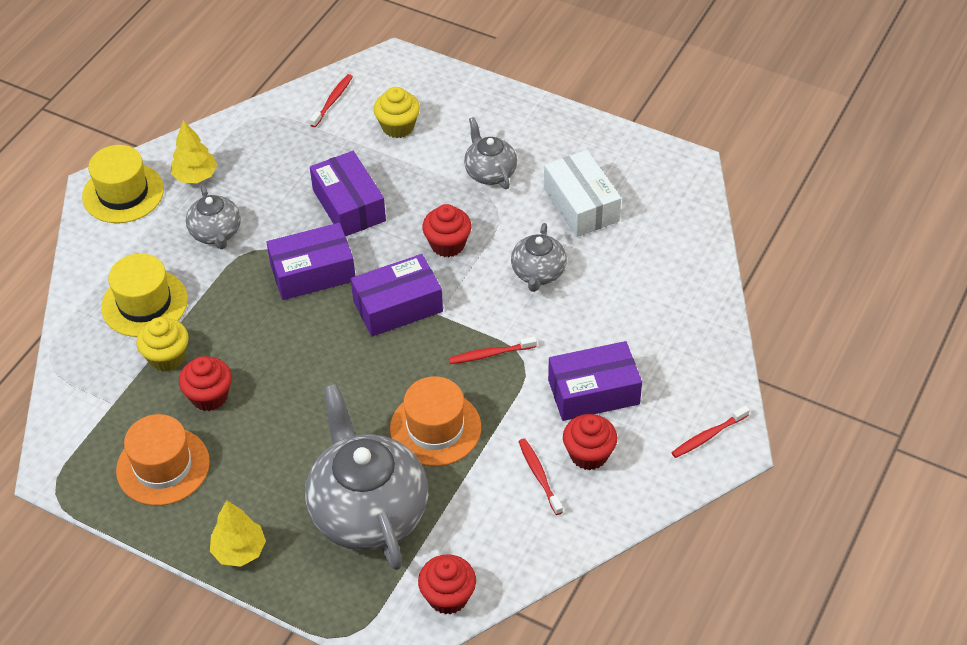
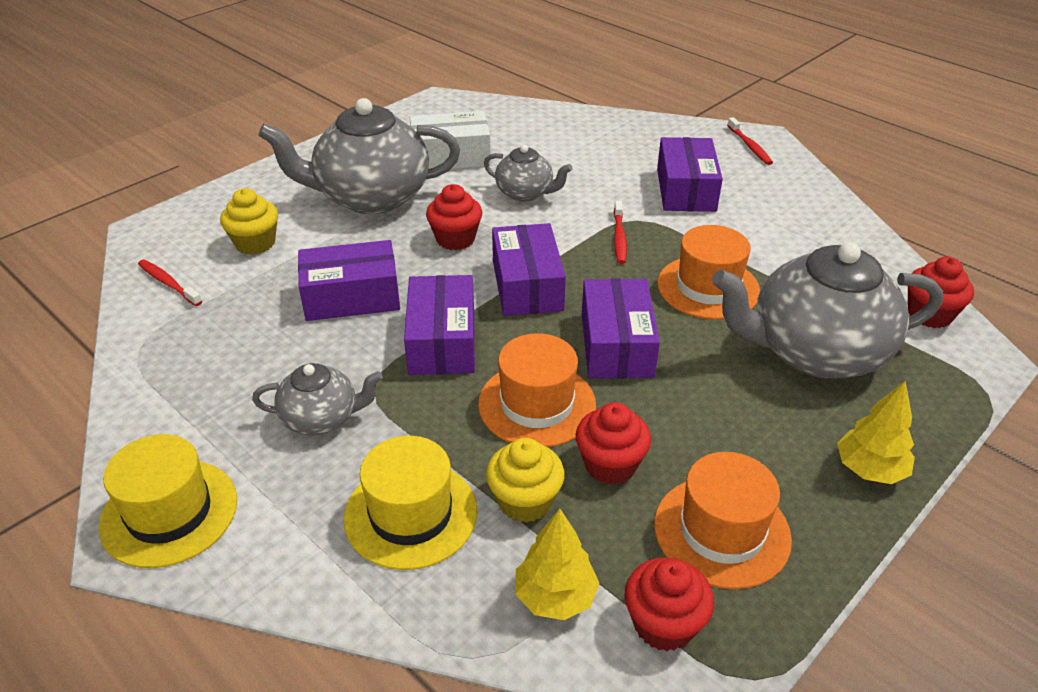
camera: 75 degrees left, 10 degrees down
(195, 176) = (199, 425): yellow tree -> yellow tree (555, 597)
(259, 343) = (537, 404): none -> orange hat
(339, 378) = (616, 345): none -> purple box
(490, 172) = (371, 197): grey teapot -> grey teapot, size x1.96
(539, 475) = (780, 235): red toothbrush -> none
(588, 454) = (759, 205): red cupcake -> red cupcake (663, 624)

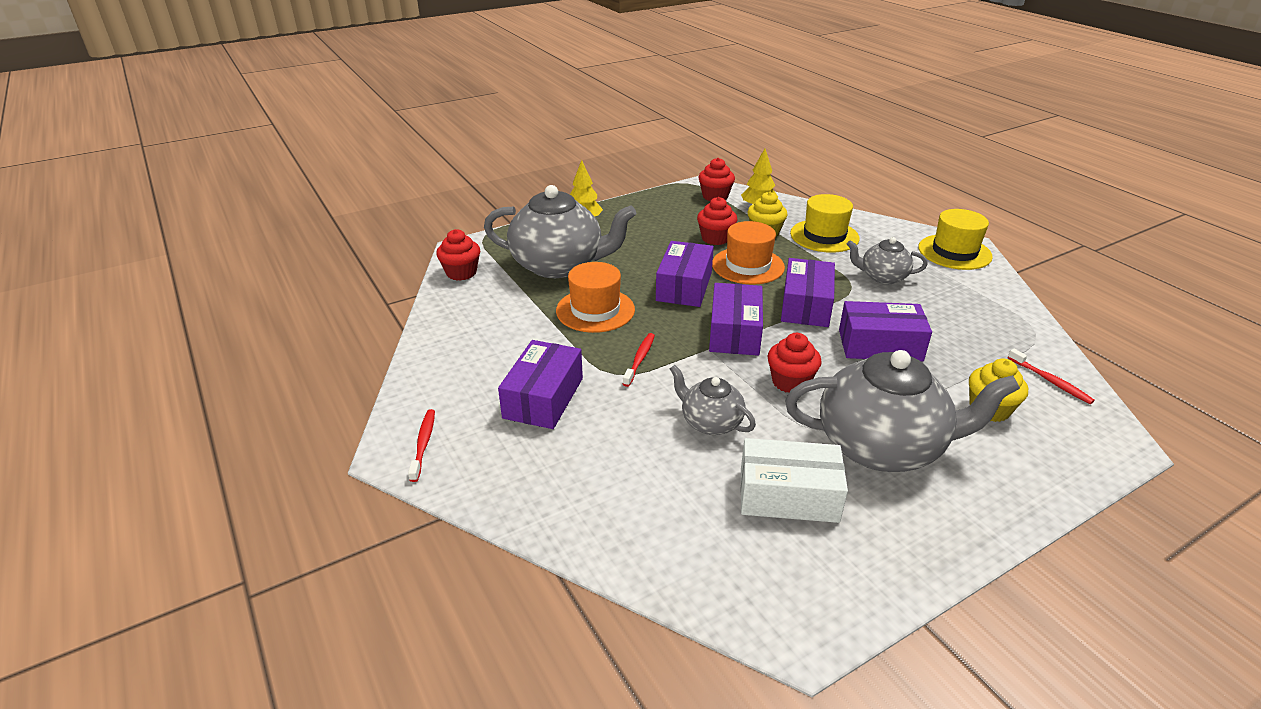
camera: 165 degrees left, 5 degrees down
(721, 531) = (673, 213): orange hat -> none

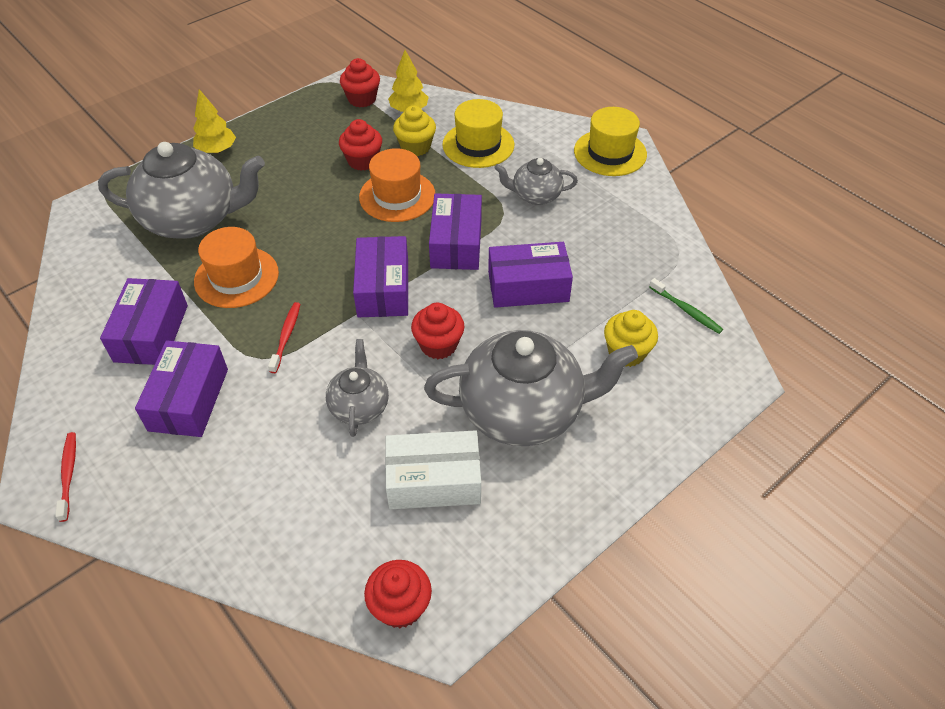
camera: 10 degrees left, 15 degrees up
(461, 273) = (84, 242): red cupcake -> red cupcake (400, 606)
(684, 286) = (330, 233): purple box -> purple box (151, 333)
(710, 422) = (359, 406): grey teapot -> grey teapot turned 60 degrees clockwise
(1050, 381) = (686, 310): red toothbrush -> green toothbrush

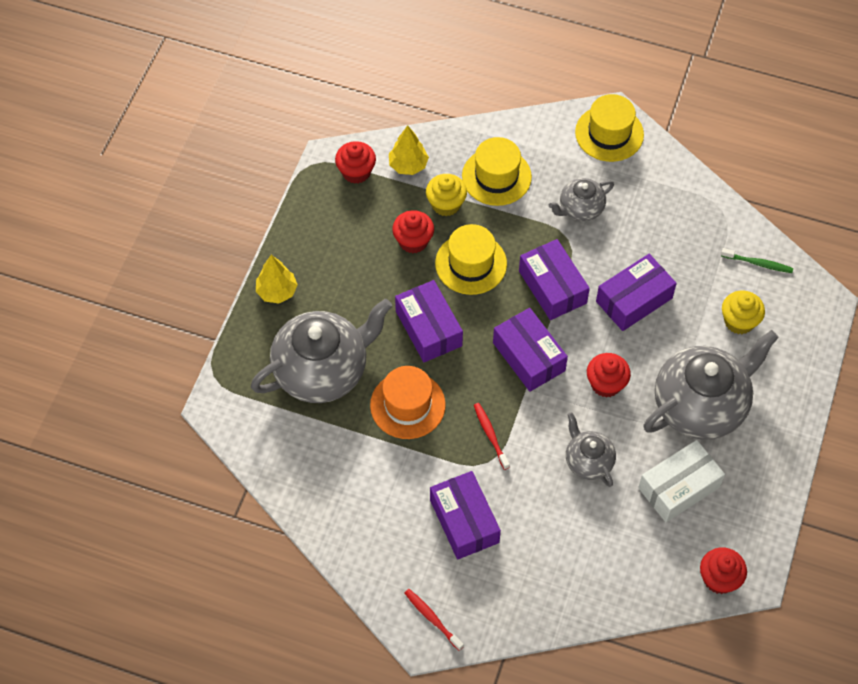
camera: 30 degrees left, 10 degrees up
(151, 333) = (386, 486): purple box -> purple box (428, 328)
(397, 196) = (471, 264): orange hat -> yellow hat

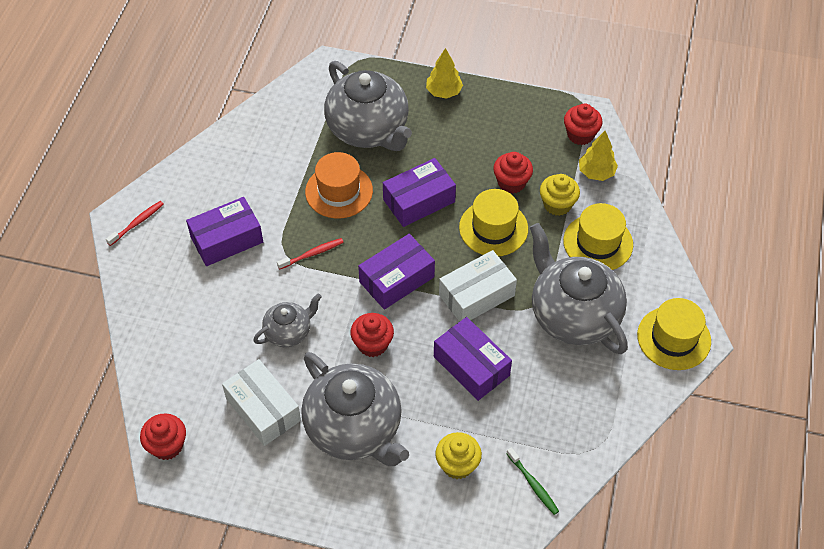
camera: 85 degrees right, 5 degrees down
(552, 287) = (476, 295): purple box -> white box
(580, 208) = (573, 315): grey teapot -> grey teapot, size x1.96
(758, 263) = (533, 484): green toothbrush -> green toothbrush turned 45 degrees counterclockwise

